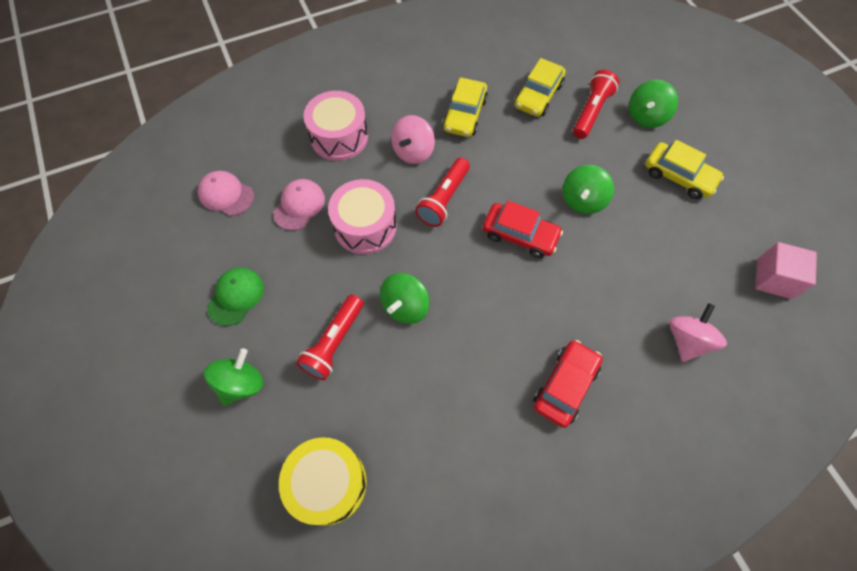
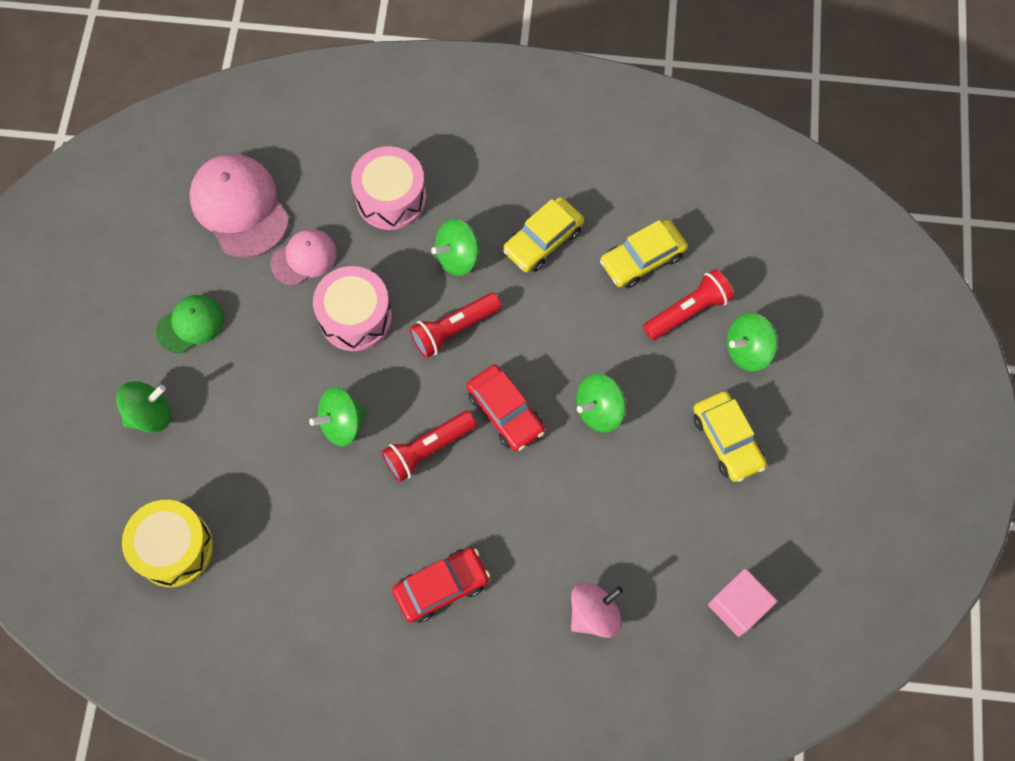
camera: 30 degrees right, 5 degrees up
(226, 194) = (239, 207): pink cap -> pink cap, size x1.71
(334, 343) = (254, 422): red flashlight -> red flashlight (427, 449)
(413, 152) = (458, 257): pink spinning top -> green spinning top

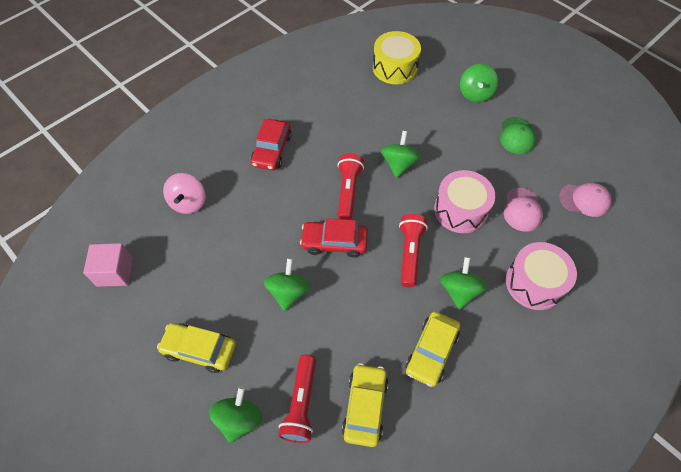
camera: 130 degrees right, 10 degrees down
(239, 207) = (584, 200): pink cap -> pink cap, size x0.58
(543, 240) = (431, 351): yellow car -> yellow car turned 150 degrees counterclockwise

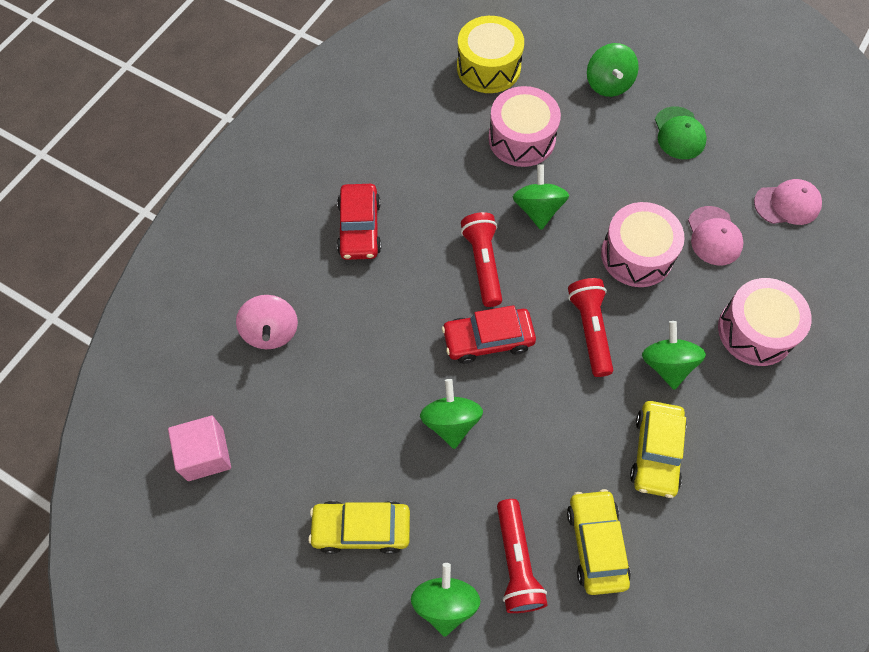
camera: 15 degrees left, 5 degrees up
(402, 116) = (521, 139): none -> pink drum

